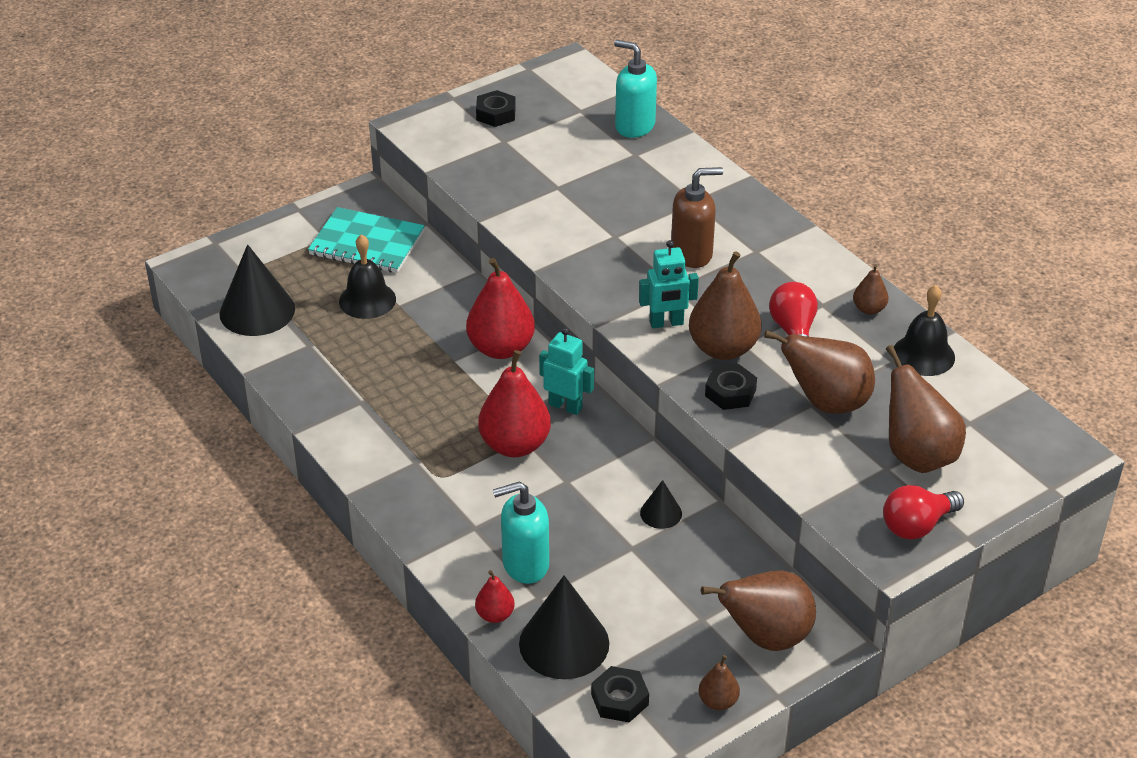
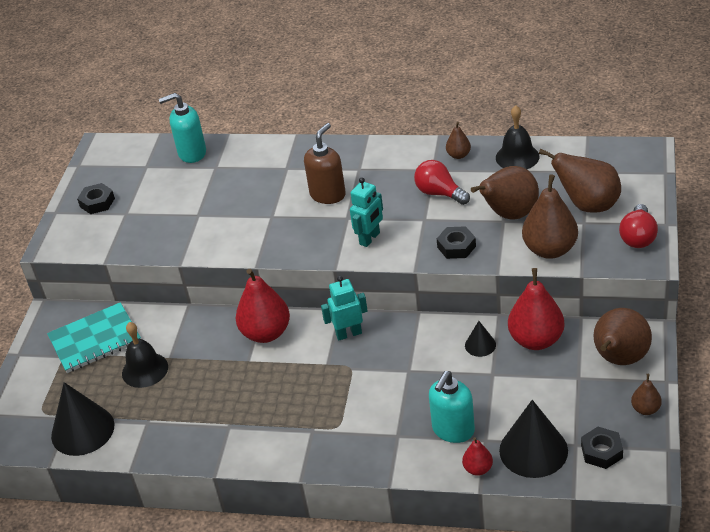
camera: 40 degrees left, 0 degrees up
(515, 445) = (352, 376): red pear -> red pear (536, 340)
(723, 349) = (419, 228): brown pear -> brown pear (550, 250)

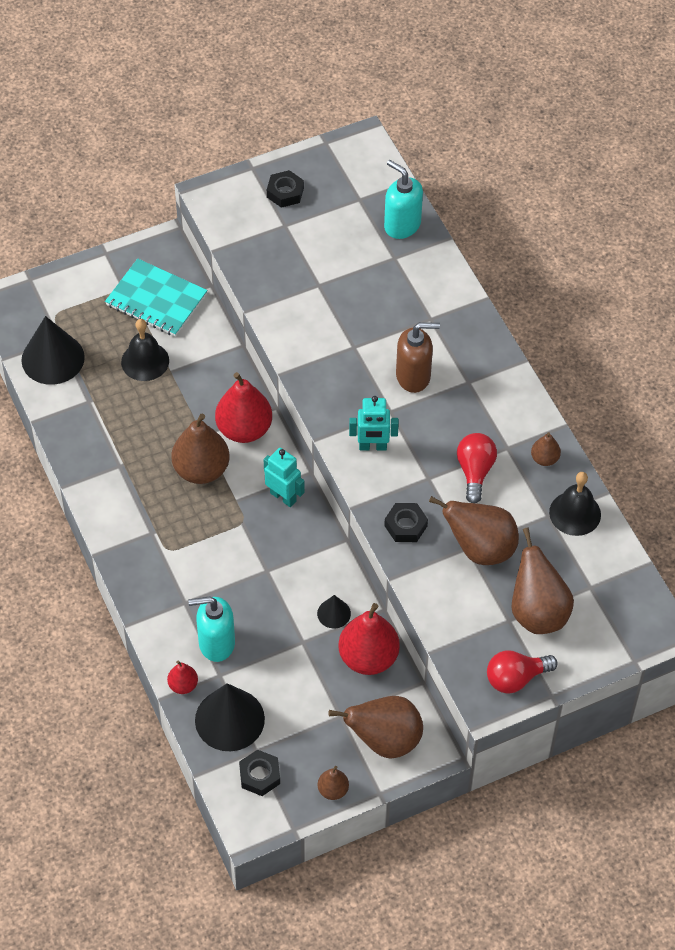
camera: 50 degrees right, 15 degrees up
(550, 250) = (450, 608): brown pear -> brown pear (201, 470)

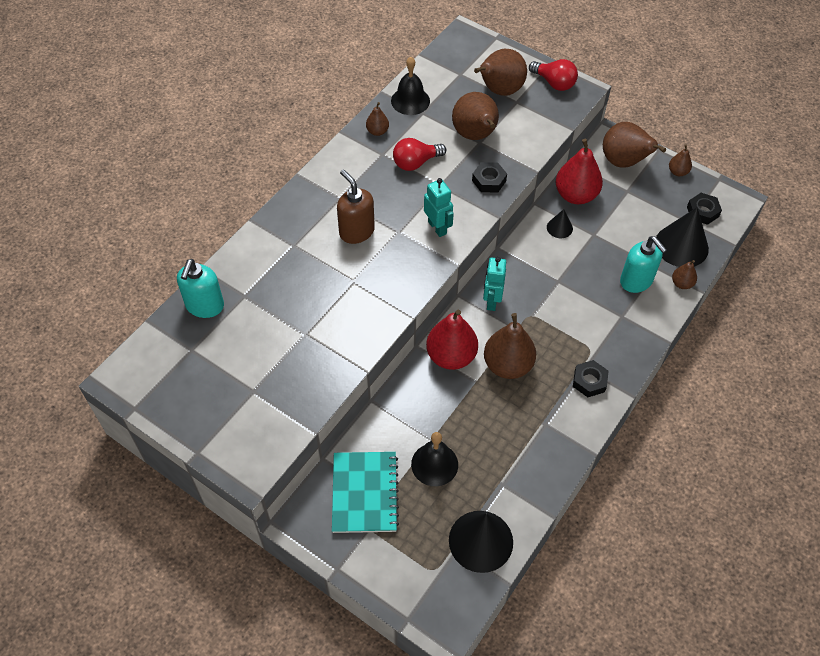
camera: 120 degrees left, 0 degrees up
(183, 685) = (682, 283): red pear -> brown pear
(285, 192) = (214, 410): black nut -> black nut (589, 381)

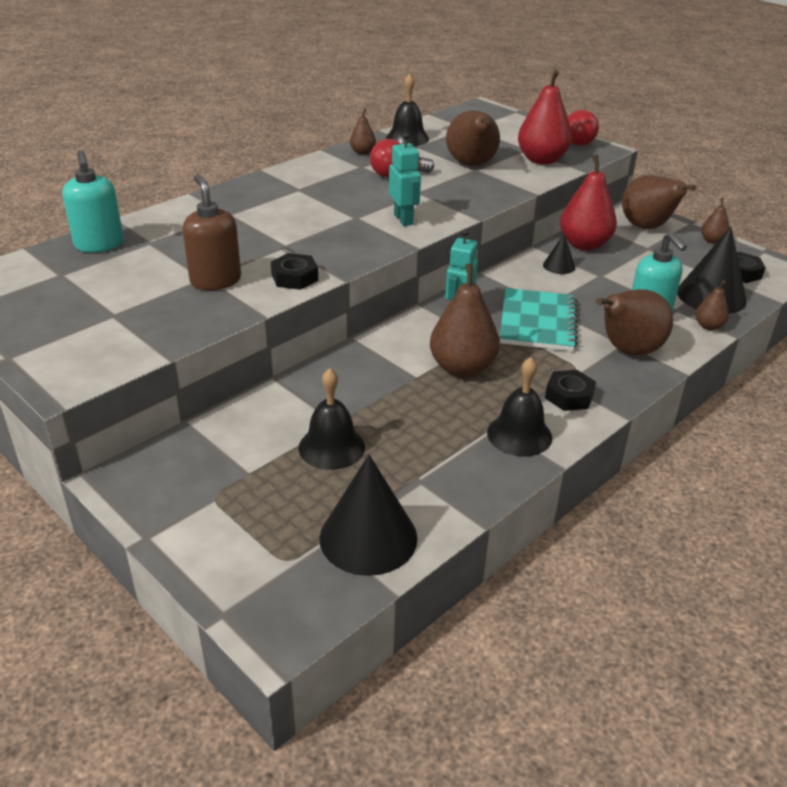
camera: 10 degrees right, 20 degrees down
(205, 306) = (99, 244): turquoise soap dispenser -> turquoise soap dispenser turned 45 degrees counterclockwise
(356, 231) = (307, 212): brown soap dispenser -> brown soap dispenser (215, 280)
(365, 493) = (224, 462): turquoise notebook -> turquoise notebook (538, 322)
(451, 356) = (391, 351): red pear -> red pear (541, 160)
(489, 181) = (477, 194): black nut -> black nut (294, 277)
(499, 91) = (509, 141): brown pear -> brown pear (627, 351)
(561, 427) = (519, 434): none -> black bell

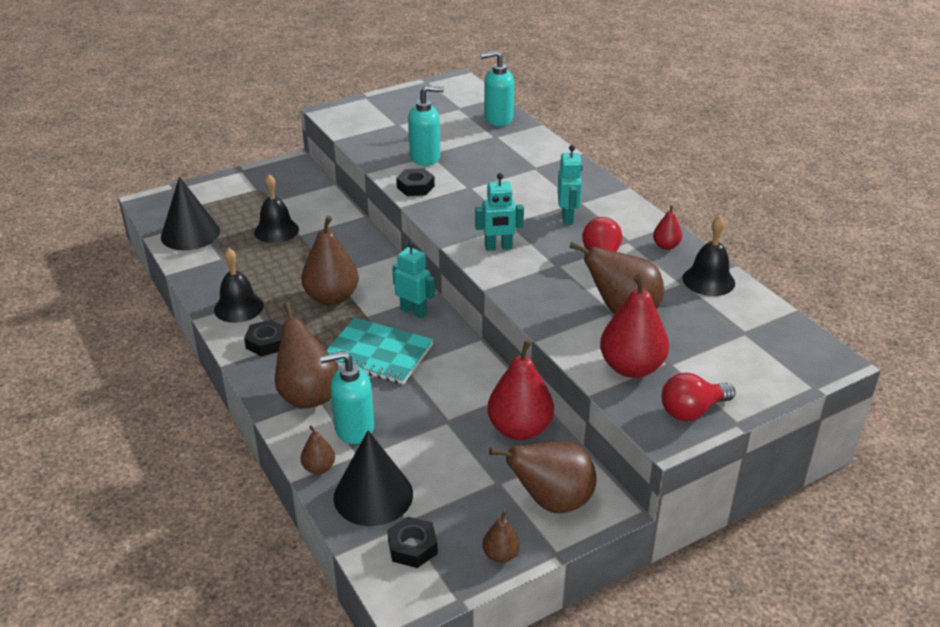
camera: 105 degrees right, 0 degrees up
(215, 280) = (425, 157): brown soap dispenser -> turquoise soap dispenser
(331, 192) = (567, 217): none -> turquoise robot
(362, 152) = (666, 246): brown pear -> red pear
(559, 266) = (477, 395): black cone -> none

